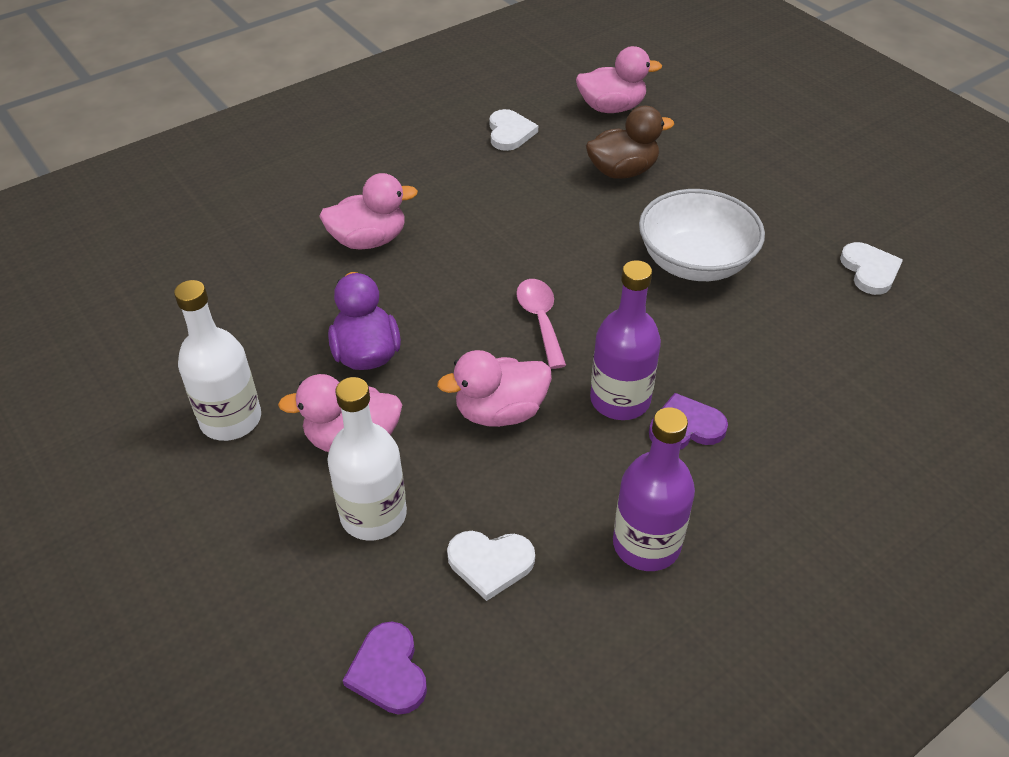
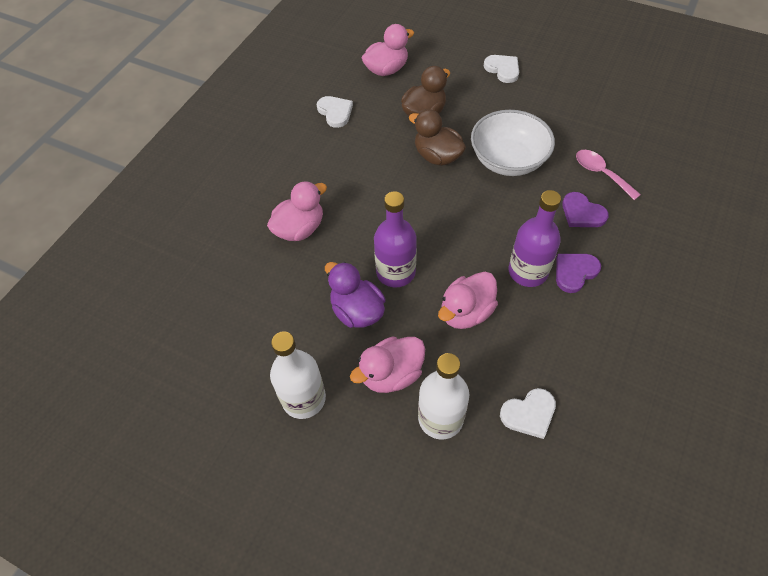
camera: 25 degrees left, 10 degrees up
(388, 671) = (521, 513): purple heart -> purple heart (582, 213)
(540, 320) = (446, 239): pink spoon -> pink spoon (601, 173)
(602, 224) = (437, 156): none -> brown duck
(646, 544) = (603, 357): purple bottle -> purple bottle (395, 272)
(869, 270) = (605, 125): white heart -> white heart (503, 69)

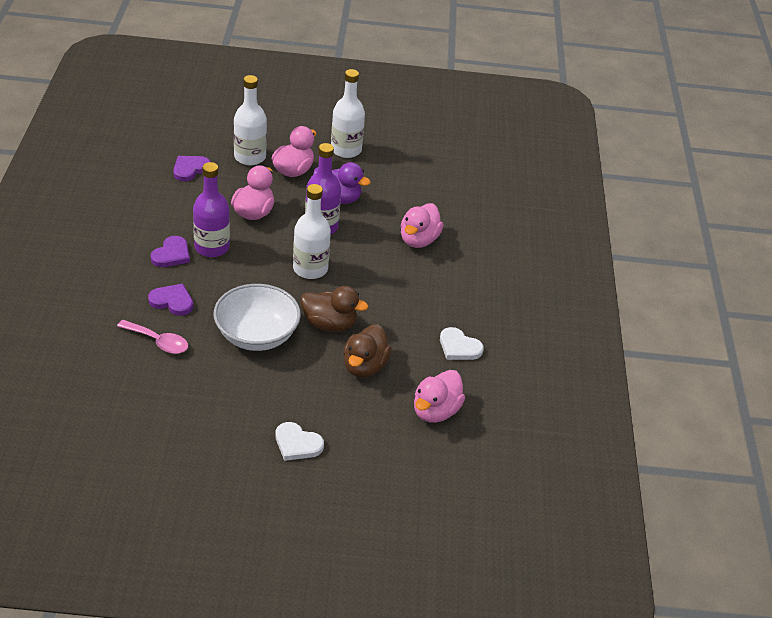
camera: 150 degrees right, 15 degrees down
(431, 219) = (310, 269): none -> white bottle
(529, 414) = (190, 169): white heart -> purple heart

